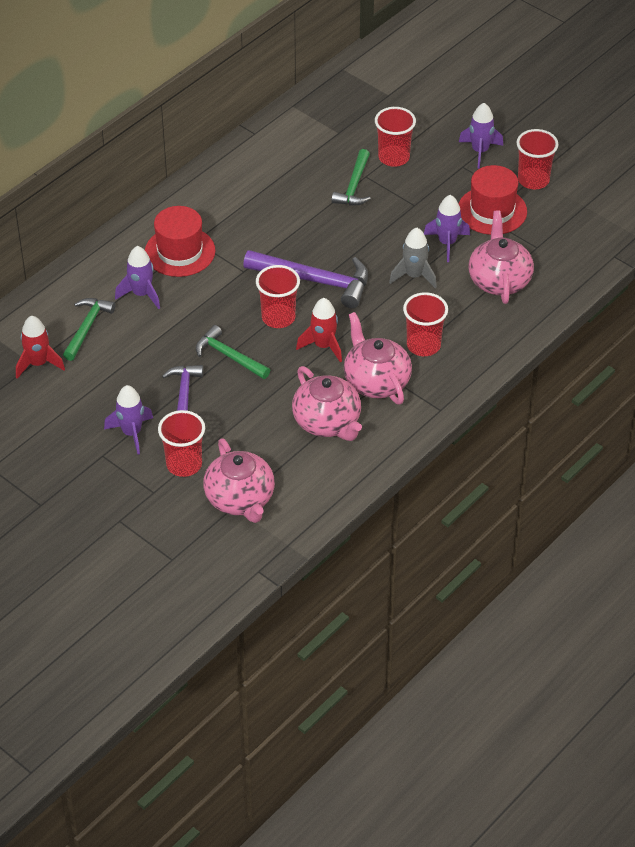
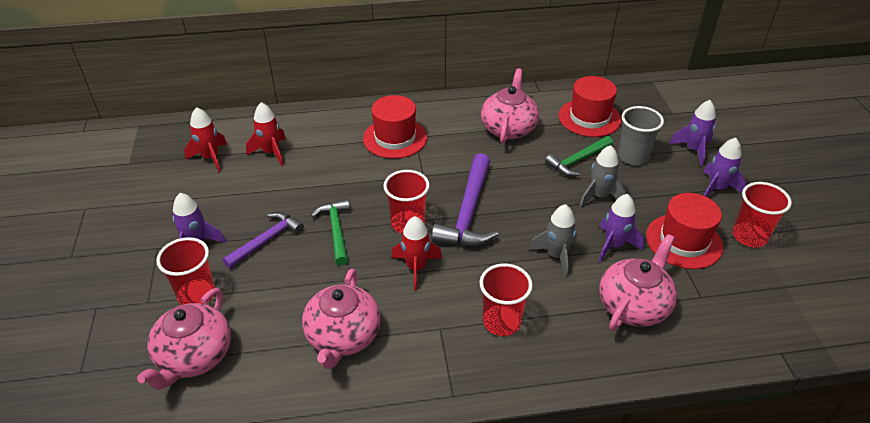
camera: 40 degrees right, 5 degrees down
(87, 327) = (271, 152): green hammer -> red rocket
(141, 294) = (334, 151): purple rocket -> purple rocket (693, 150)
(315, 281) = (468, 212): purple hammer -> purple hammer turned 45 degrees clockwise
(324, 138) = (589, 118): none -> red hat
(376, 381) = (424, 327): pink teapot -> pink teapot (508, 128)
(393, 157) = (633, 157): red cup -> grey cup
(400, 209) = (599, 196): none -> grey rocket

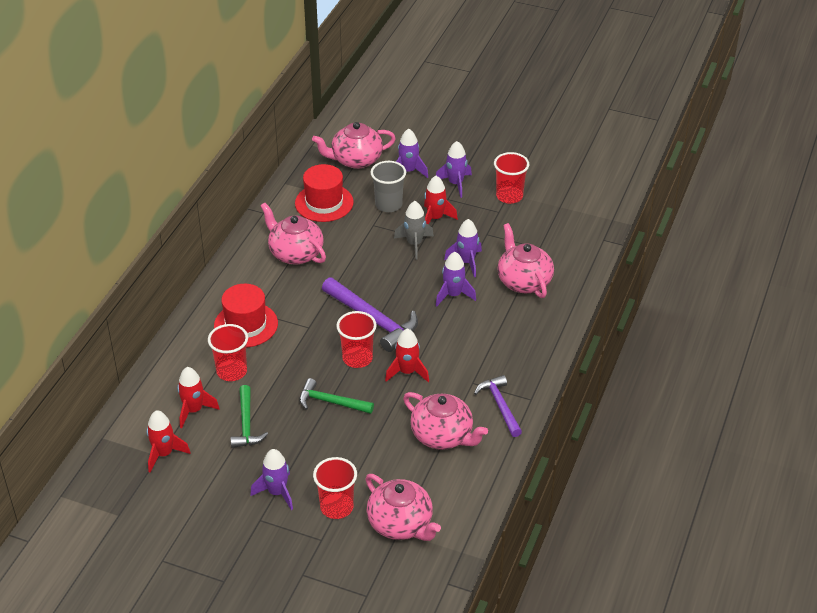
camera: 60 degrees left, 0 degrees up
(266, 240) = (308, 447): purple hammer -> purple hammer (500, 405)
(501, 322) = (490, 350): red cup -> red cup (231, 371)
(556, 256) = (453, 295): grey rocket -> purple rocket
(578, 161) = (367, 235): green hammer -> green hammer (246, 424)
(651, 195) = (435, 218): none -> red rocket
(666, 112) = (356, 160): none -> pink teapot
(684, 241) = (489, 228): red hat -> none

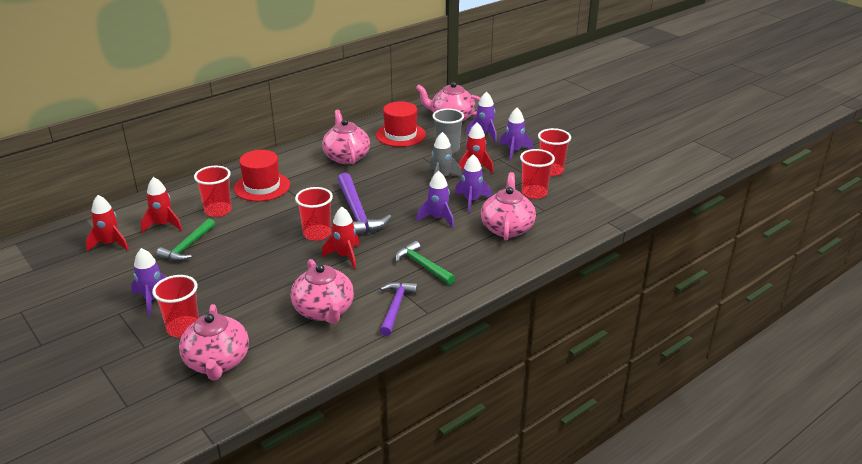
camera: 30 degrees right, 10 degrees down
(331, 402) = (264, 255): green hammer -> green hammer (422, 265)
(515, 230) = (534, 193): none -> red cup

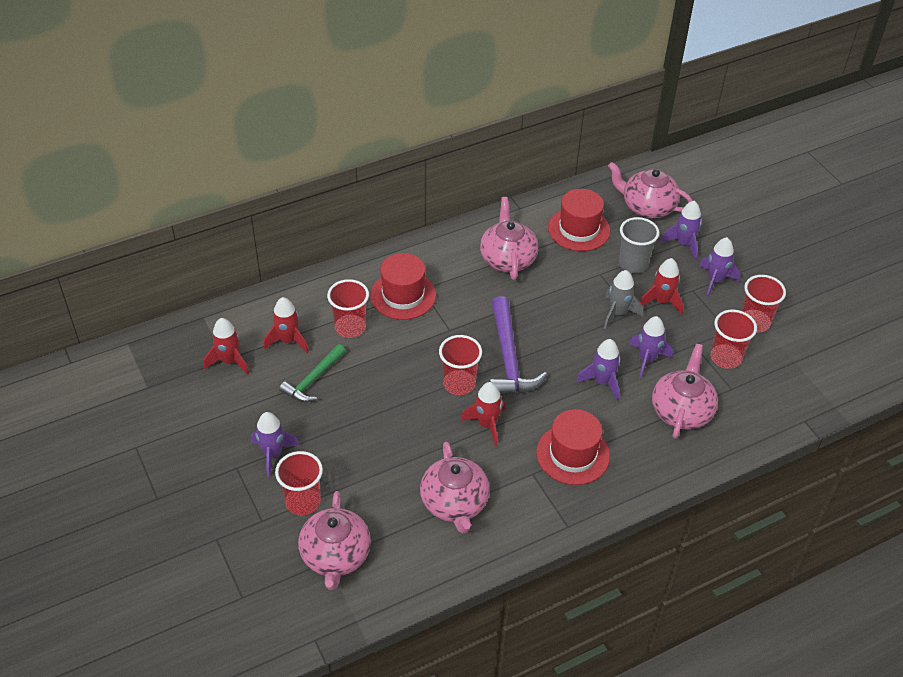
camera: 10 degrees right, 15 degrees up
(395, 307) = (533, 512): purple hammer -> none
(422, 265) = (573, 454): green hammer -> red hat

